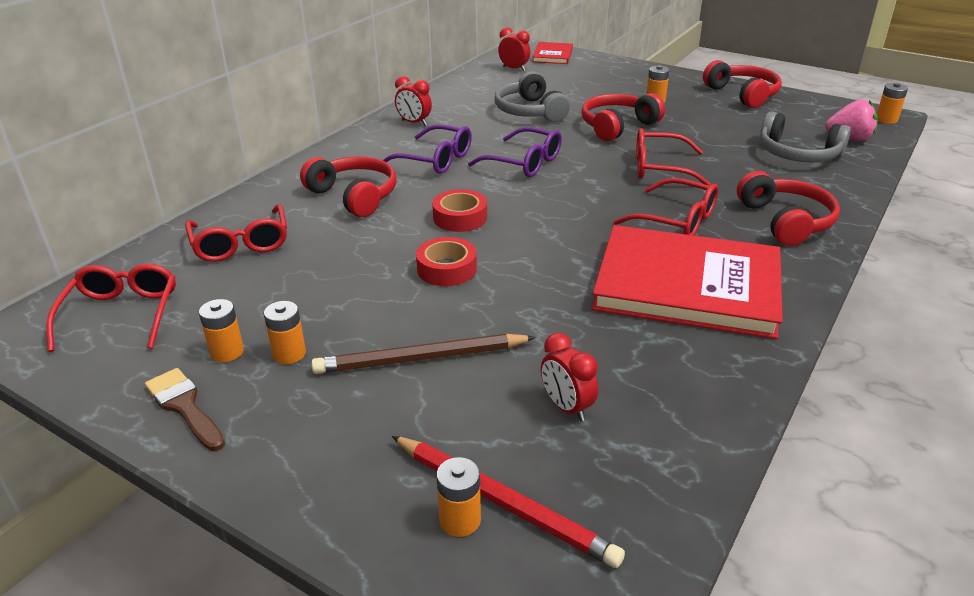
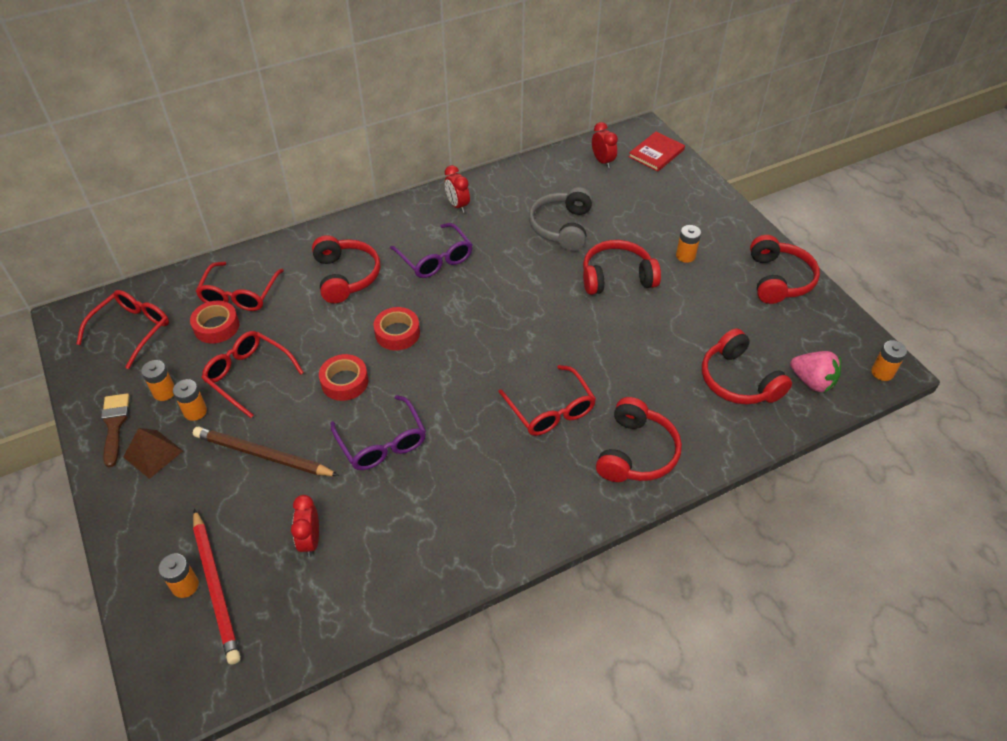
camera: 30 degrees right, 15 degrees up
(238, 276) = (216, 326): none -> red tape
(271, 412) = (153, 453): none -> brown pyramid
(524, 162) = (498, 291): purple glasses -> purple glasses (382, 443)
(660, 168) = (599, 345): red glasses -> red glasses (248, 375)
(687, 286) = (489, 480): red book -> none
(797, 154) = (738, 380): grey headphones -> red headphones

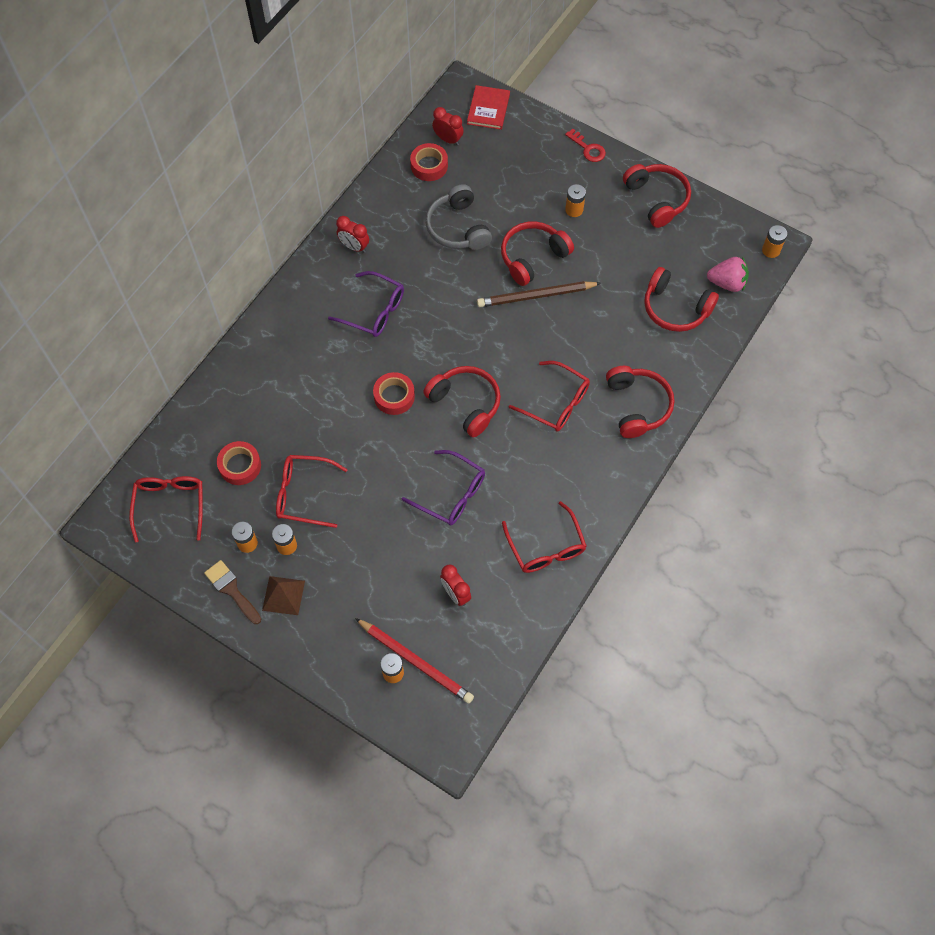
camera: 30 degrees left, 15 degrees up
(239, 294) = (234, 427): red glasses -> red glasses (546, 547)
(263, 455) = (369, 551): brown pencil -> brown pencil (536, 296)
(344, 382) = (384, 460): red tape -> red tape (429, 166)
(346, 276) = (311, 365): red headphones -> red headphones (466, 403)
(732, 214) = (588, 148): none -> red key

